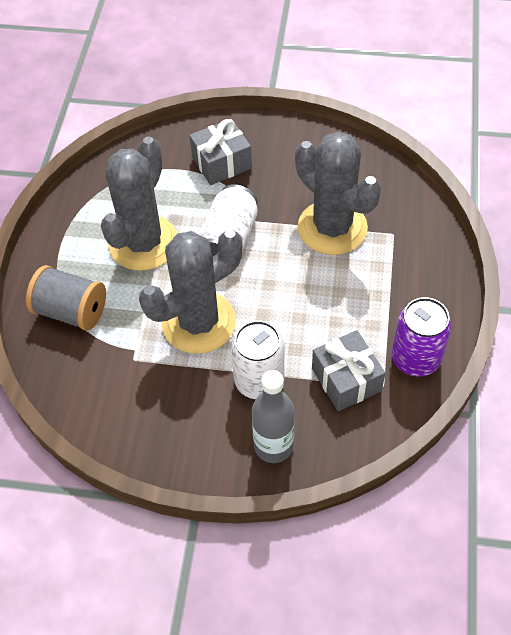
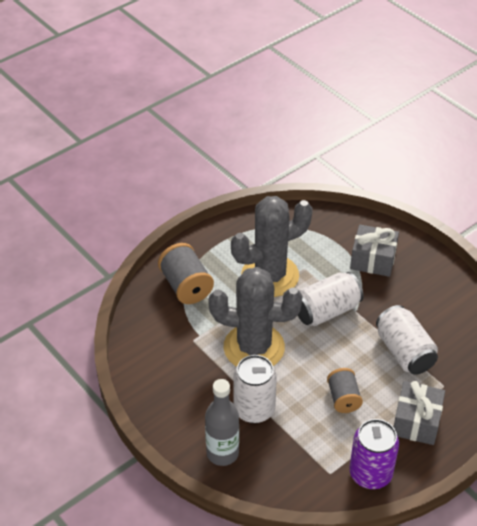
camera: 40 degrees right, 10 degrees down
(325, 309) = (343, 398): none -> grey spool
(332, 228) = (404, 352): grey cactus -> white can
(346, 380) = (310, 451): grey gift -> grey gift (416, 422)

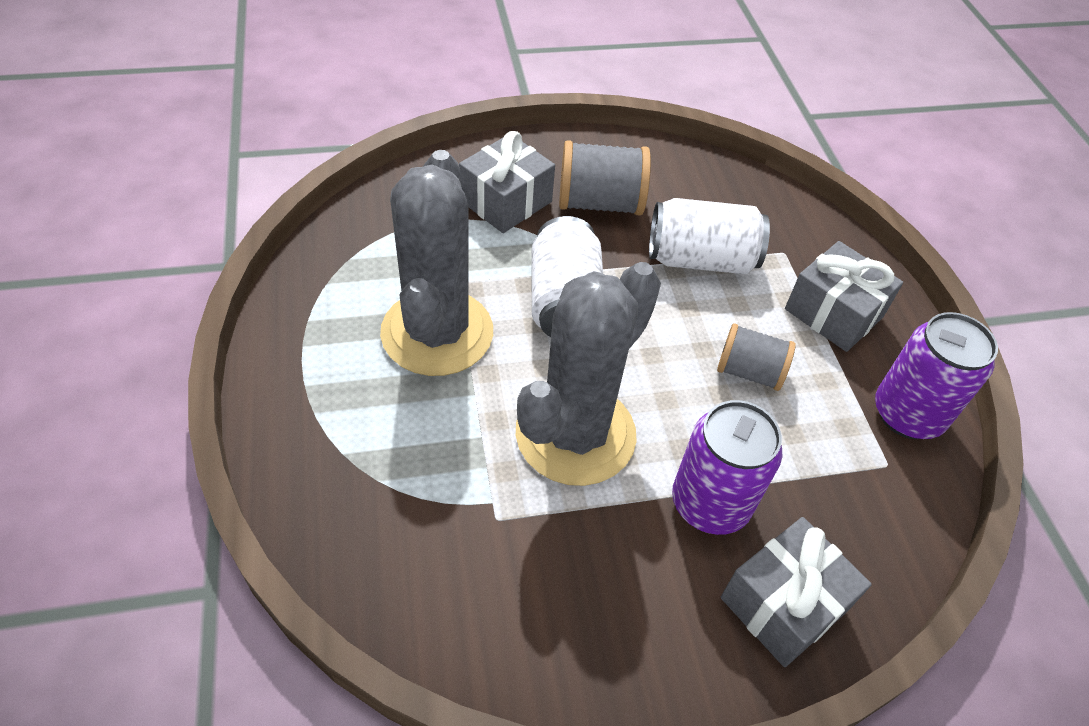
camera: 65 degrees left, 5 degrees up
(186, 286) = (360, 464): grey spool -> grey spool (600, 203)
(222, 453) = (783, 604): grey bottle -> grey gift
(254, 409) = (710, 503): white can -> purple can

